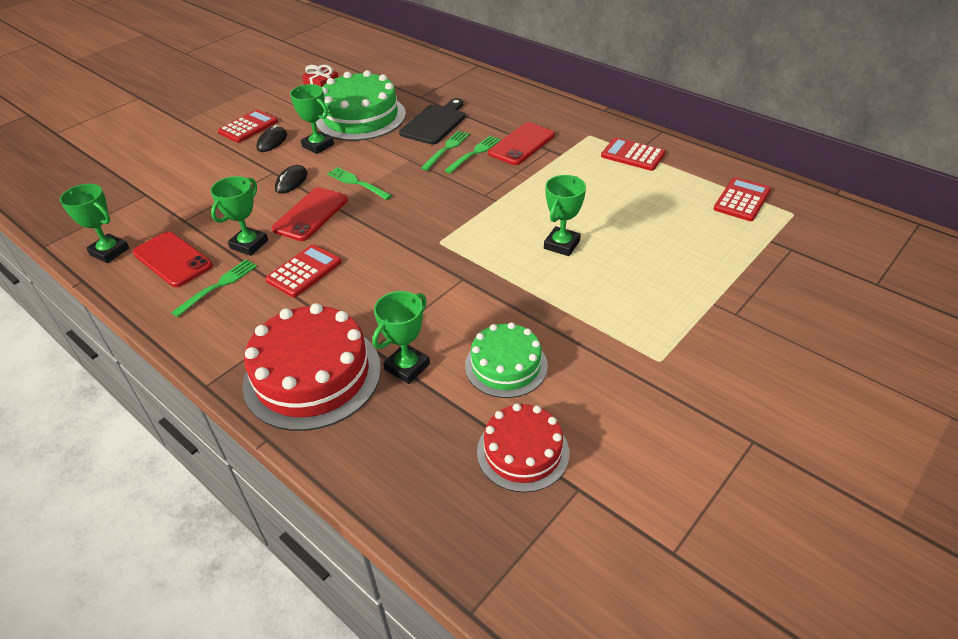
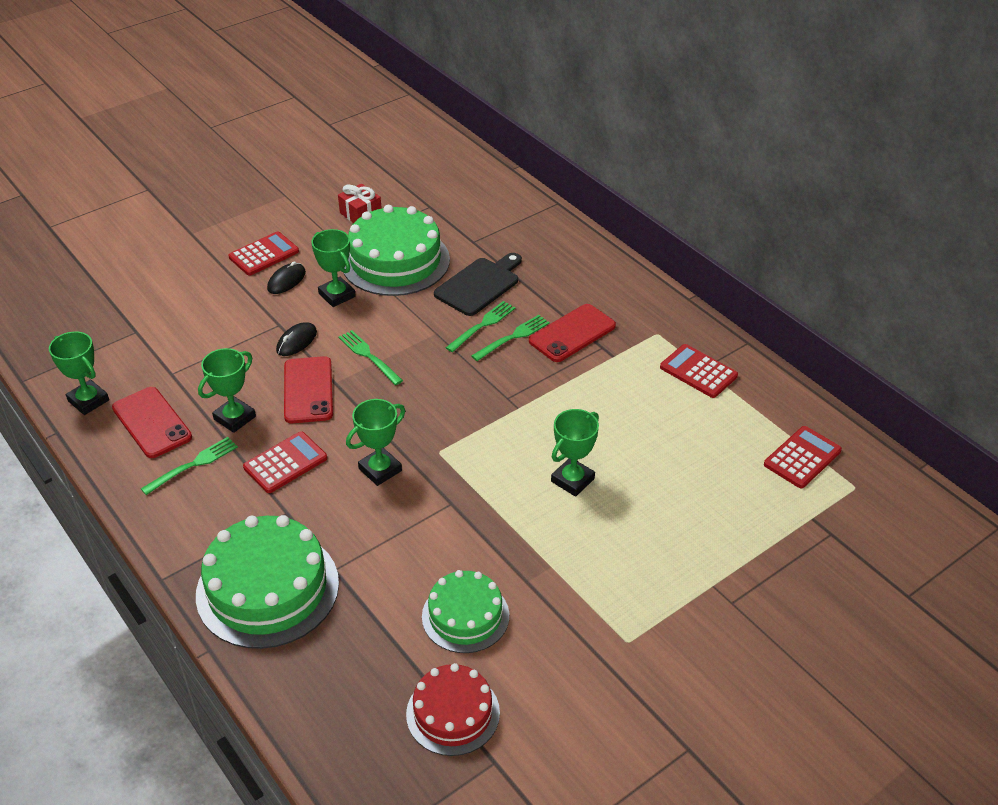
camera: 10 degrees right, 0 degrees up
(311, 214) = (308, 390): red phone -> red phone turned 45 degrees counterclockwise
(312, 375) = (267, 588): red cake -> green cake
(407, 367) = (364, 598): green trophy -> green trophy (380, 470)

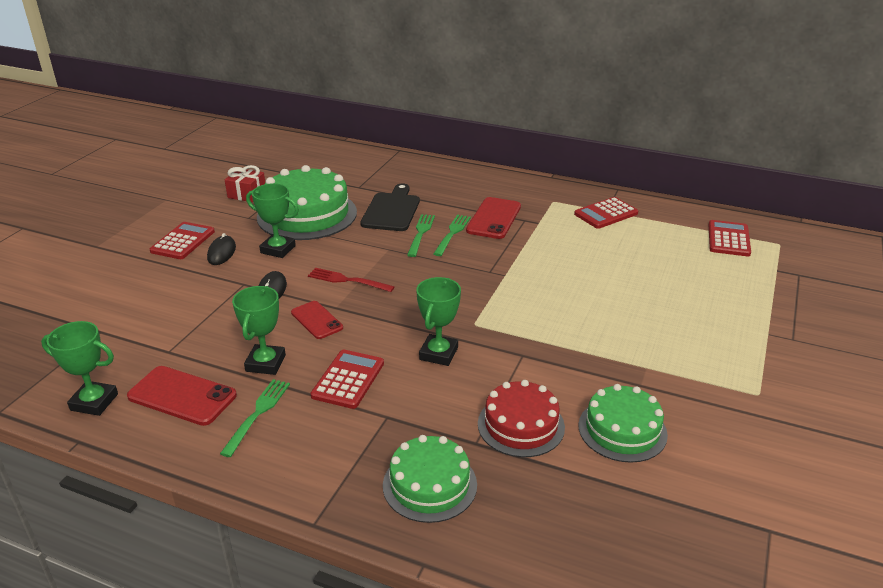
camera: 30 degrees left, 10 degrees down
(267, 588) = (429, 484): green cake -> green cake, size x0.61
(308, 390) = (317, 320): red phone -> red phone, size x0.65
(369, 356) = (347, 280): green fork -> red fork
(453, 713) = (695, 509): red cake -> red cake (521, 425)
(572, 480) = (596, 305): green trophy -> none
(698, 372) = (606, 214): red calculator -> red calculator turned 45 degrees counterclockwise

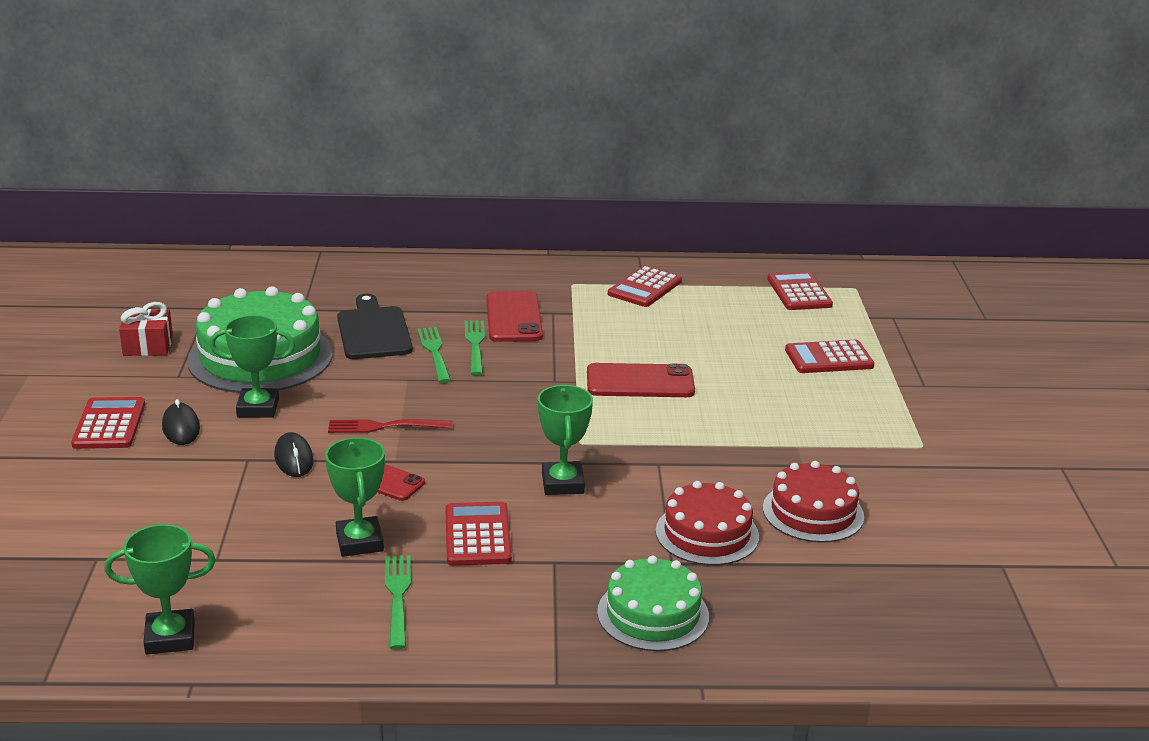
camera: 25 degrees left, 5 degrees down
(182, 396) = (283, 602): red phone -> red phone (640, 382)
(622, 430) = (813, 512): green cake -> red cake
(720, 298) = (829, 358): none -> red calculator

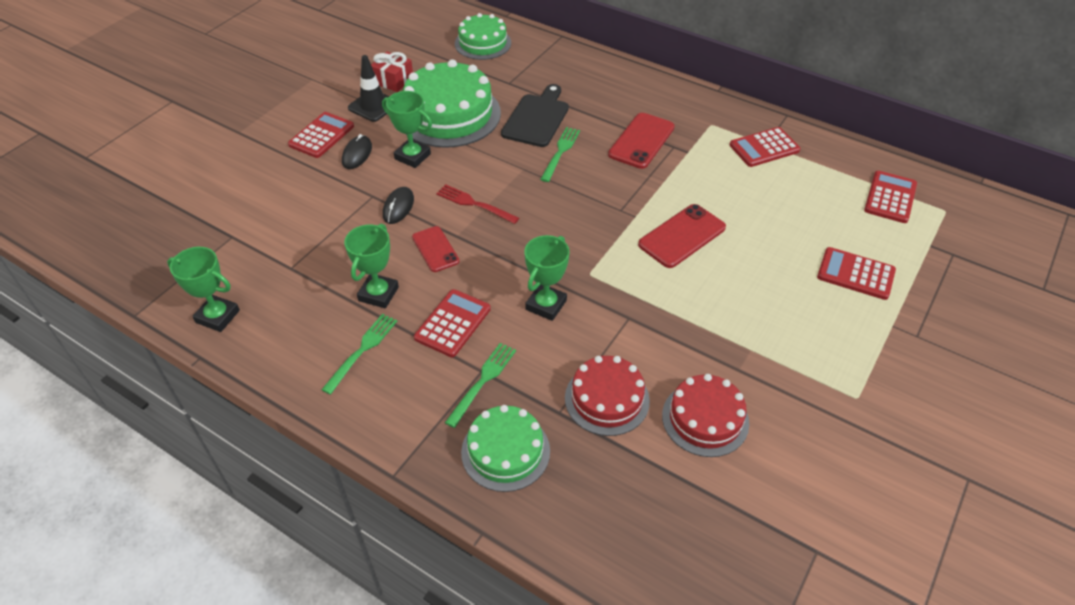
camera: 35 degrees right, 20 degrees up
(149, 377) = (373, 106): none -> black traffic cone
(228, 281) = (483, 43): none -> green cake
(475, 345) = (593, 156): green fork -> green fork (482, 381)
(640, 382) = (682, 236): red phone -> red phone turned 75 degrees counterclockwise

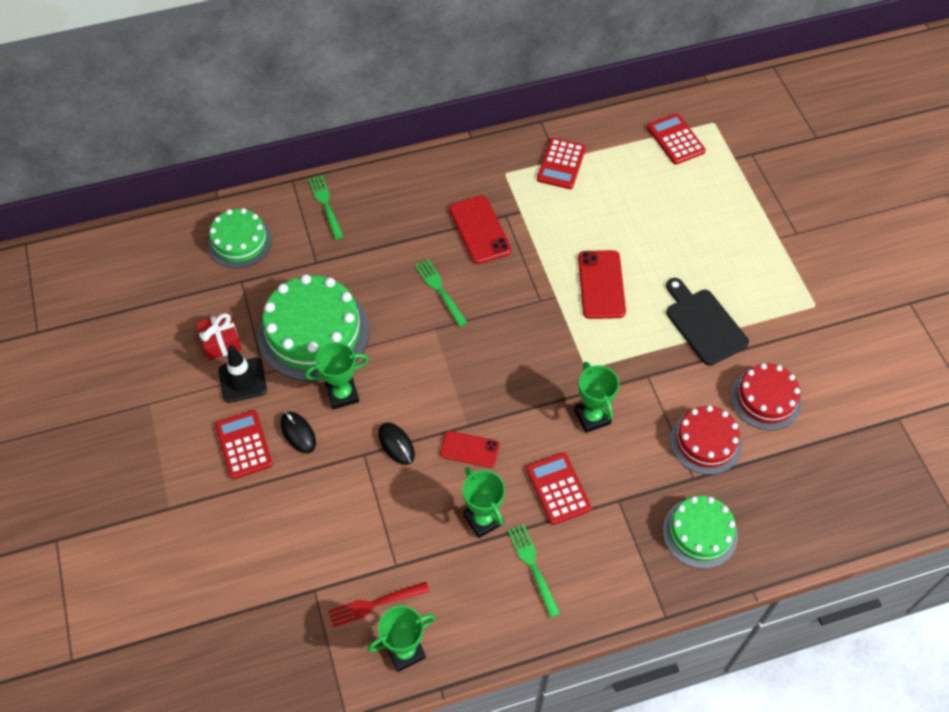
camera: 50 degrees left, 10 degrees up
(474, 204) = (443, 389): red fork -> red fork (375, 604)
(482, 381) = (629, 506): green fork -> green fork (326, 205)
(536, 118) = (382, 276): black cutting board -> black cutting board (703, 324)
(855, 274) = (722, 218): red calculator -> none

